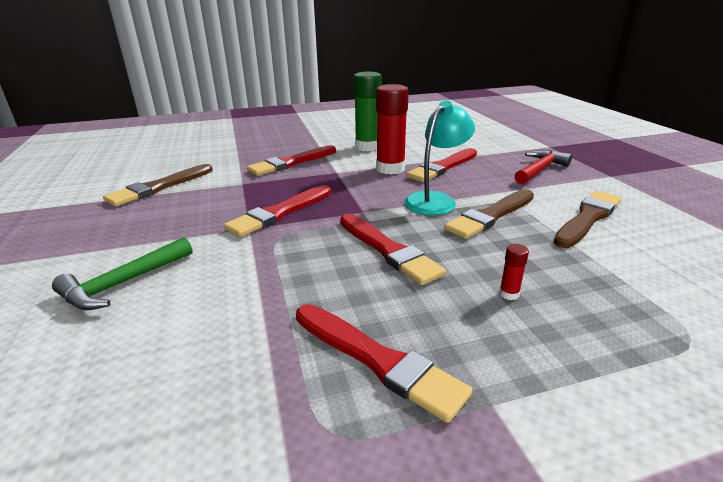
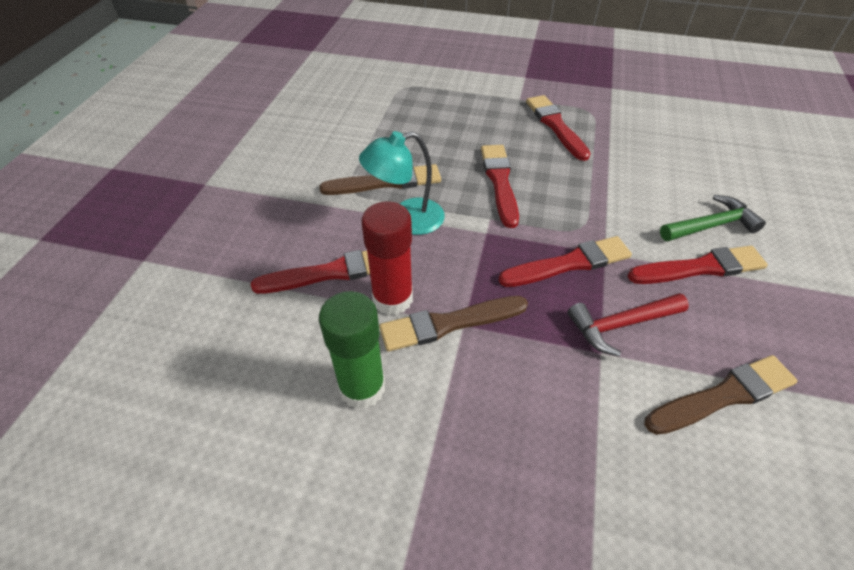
camera: 150 degrees left, 20 degrees up
(291, 163) = (512, 387): red brush -> red brush (700, 268)
(509, 294) = (457, 129): red glue stick -> none
(539, 170) = (244, 220): red hammer -> red hammer (621, 325)
(587, 218) = (322, 152): brown brush -> brown brush (449, 323)

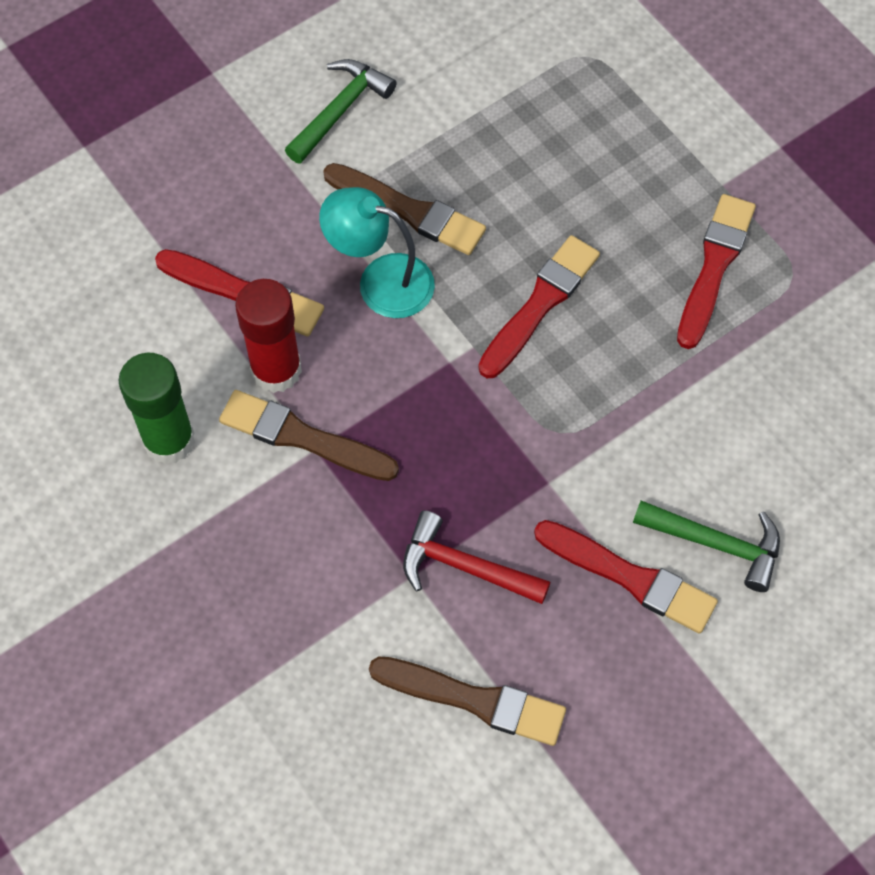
camera: 40 degrees right, 15 degrees up
(301, 162) = (340, 110): none -> green hammer
(569, 263) = (494, 465): red brush -> none

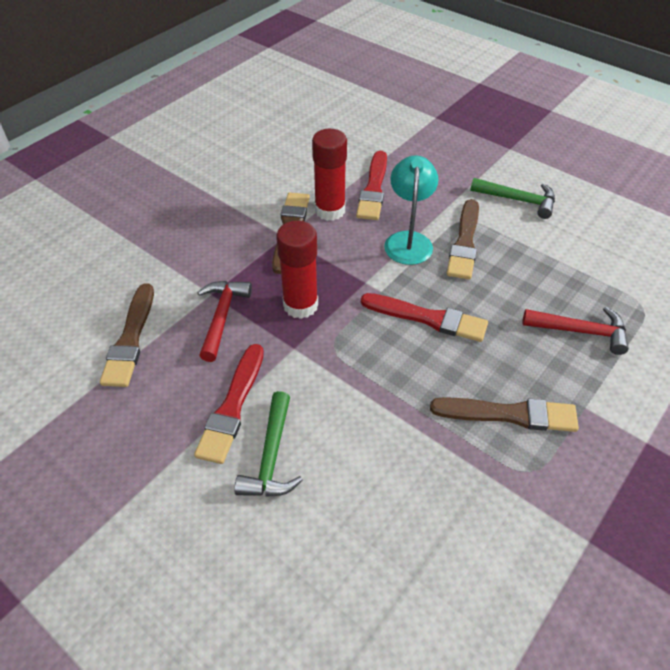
camera: 75 degrees right, 15 degrees down
(169, 440) = (272, 181): green glue stick -> none
(471, 457) = (300, 305): none -> red glue stick
(609, 140) = (580, 331): none -> red hammer
(714, 266) = (509, 414): red brush -> brown brush

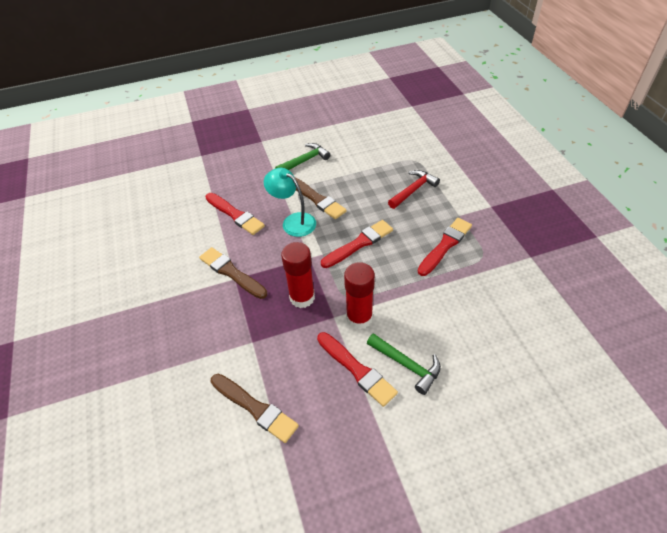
camera: 55 degrees left, 0 degrees up
(222, 317) = (278, 344): red hammer -> none
(330, 210) = (233, 244): red glue stick -> red glue stick (359, 318)
(509, 414) = (445, 245): brown brush -> red brush

